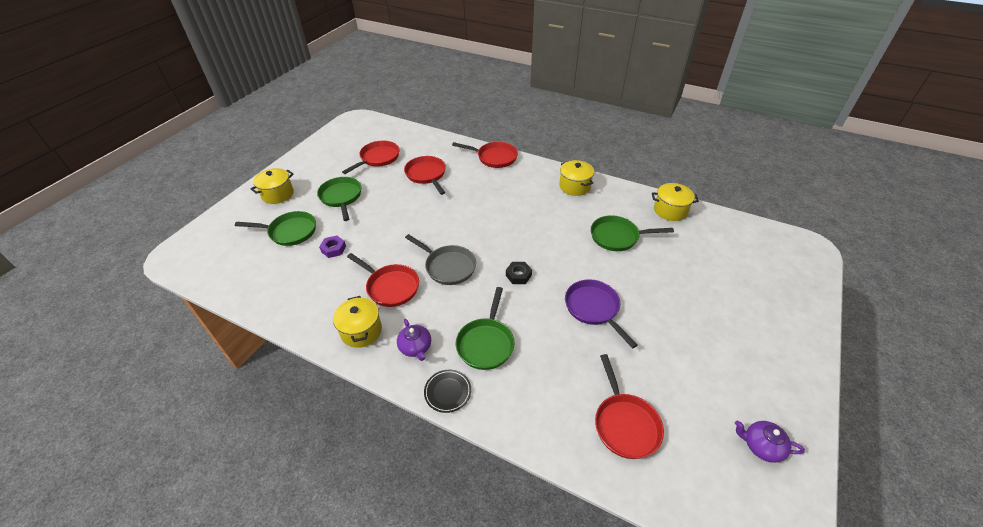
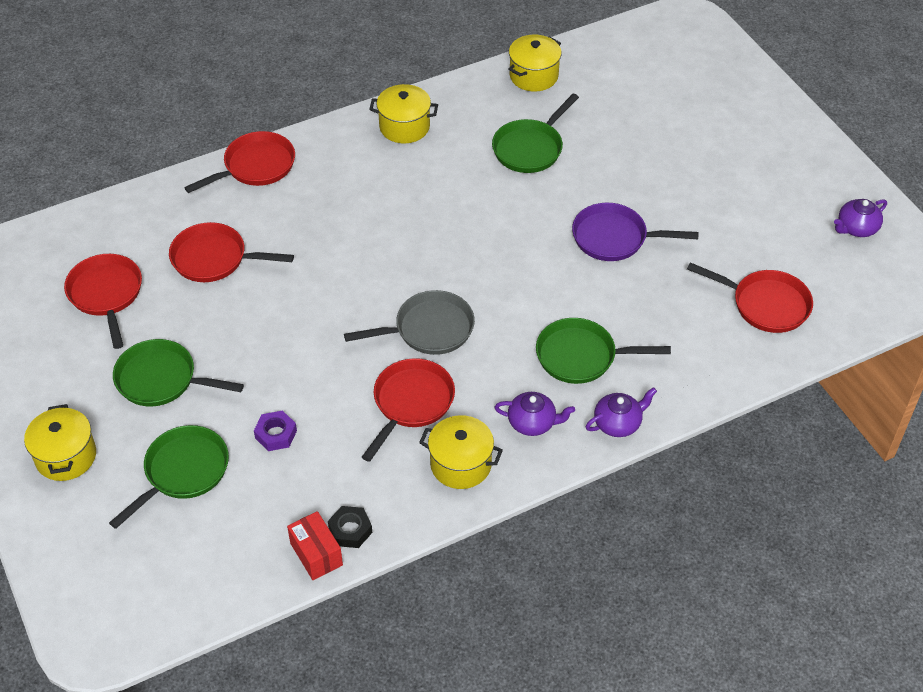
camera: 55 degrees left, 5 degrees up
(263, 304) = (316, 554): none -> red box
(390, 287) = (411, 403): red pan -> red pan turned 45 degrees counterclockwise
(447, 392) = (618, 423): black plate -> purple teapot
(486, 343) = (581, 356): green pan -> green pan turned 135 degrees clockwise
(518, 275) = (507, 271): black nut -> black nut (350, 530)

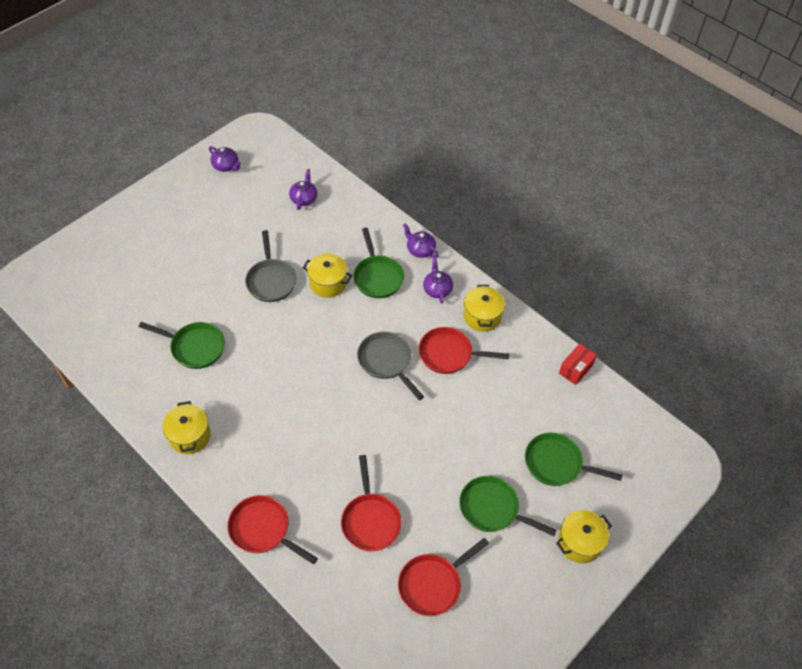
camera: 110 degrees left, 5 degrees up
(161, 379) = (492, 509): green pan -> green pan turned 120 degrees clockwise
(276, 434) = (505, 421): purple nut -> none
(350, 530) = (552, 357): black nut -> none
(533, 76) = (110, 364): yellow pot -> yellow pot (328, 283)
(614, 238) = (271, 280): purple pan -> grey pan
(765, 304) = (304, 198): red pan -> purple teapot

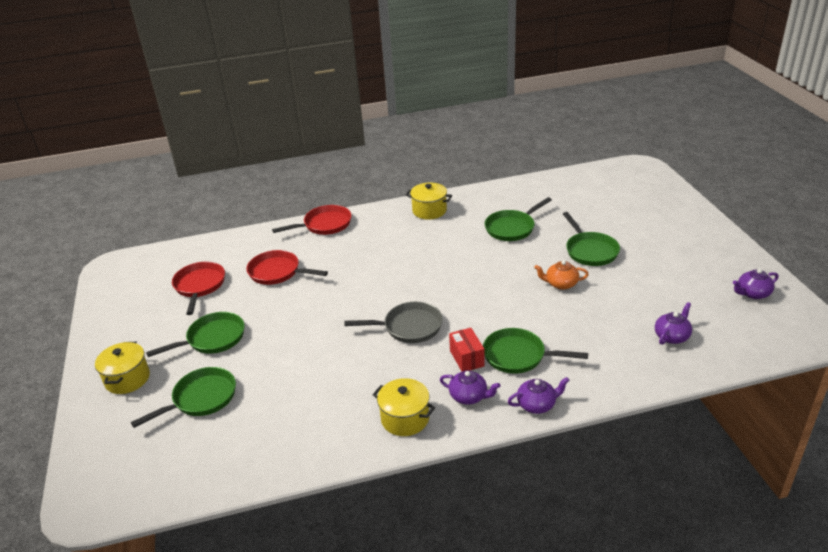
camera: 125 degrees right, 20 degrees down
(210, 276) = (590, 251): none -> green pan
(271, 280) = (561, 284): grey pan -> orange teapot
(304, 198) = (672, 336): purple teapot -> purple teapot turned 90 degrees counterclockwise
(328, 283) = (533, 318): yellow pot -> none
(449, 354) = (381, 373): red pan -> none
(575, 369) = (273, 468): red box -> red box (466, 358)

